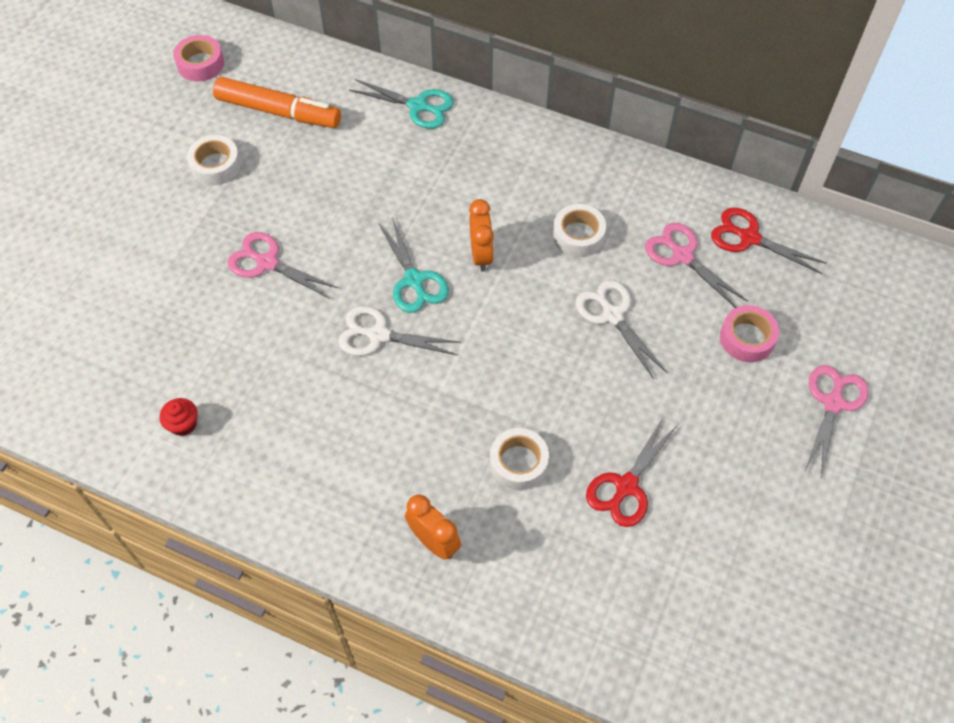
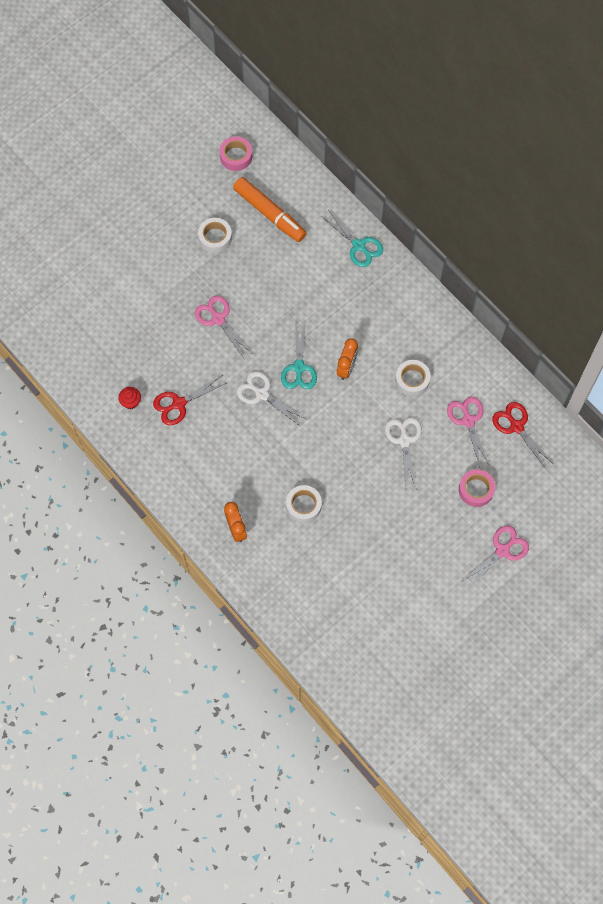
camera: 25 degrees right, 10 degrees up
(626, 486) = (356, 545): red scissors -> red scissors (179, 403)

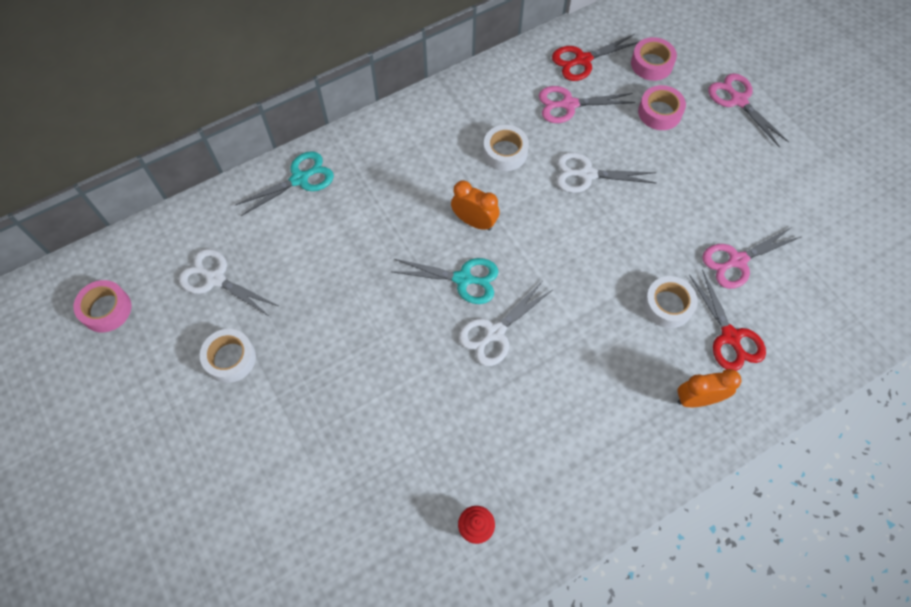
camera: 80 degrees left, 5 degrees down
(179, 403) = (491, 452): red scissors -> red scissors (730, 337)
(218, 319) = (364, 374): pink scissors -> pink scissors (737, 261)
(270, 213) = (215, 279): orange marker -> white scissors
(525, 480) = (651, 64): none -> pink tape

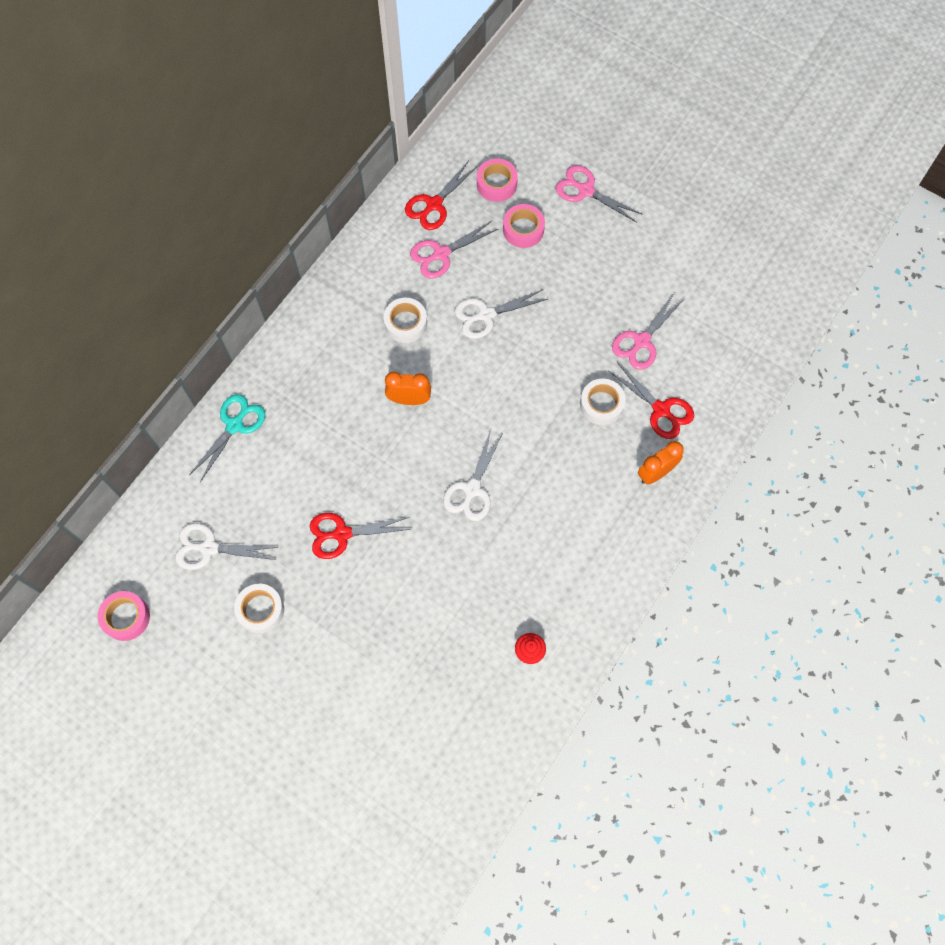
camera: 25 degrees left, 5 degrees up
(345, 320) = (342, 534): none -> red scissors
(463, 279) = (424, 455): turquoise scissors -> none

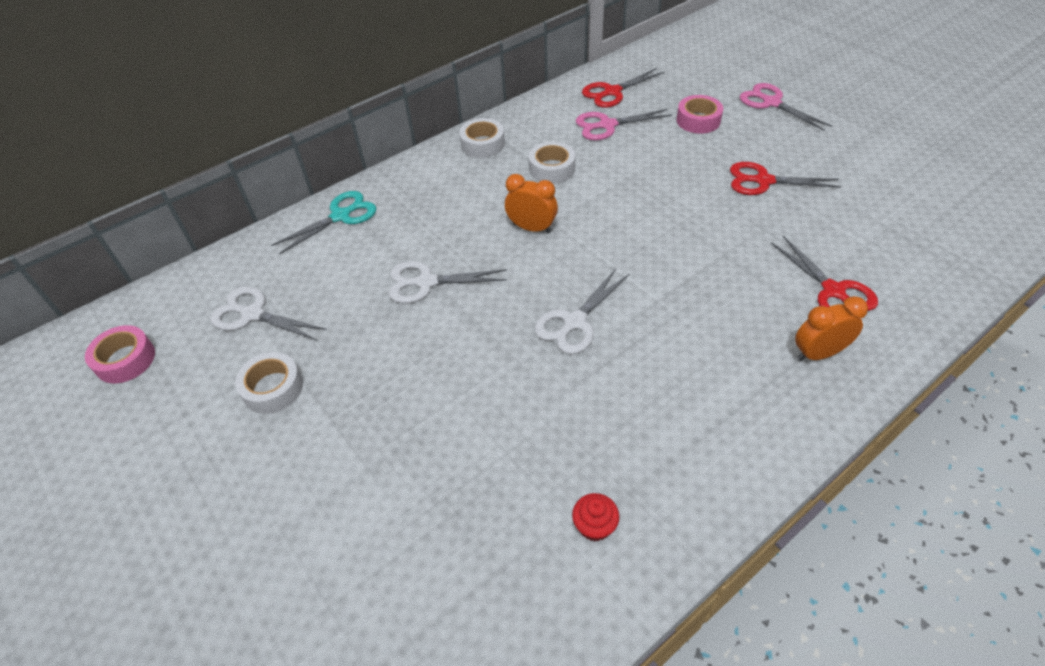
camera: 20 degrees right, 20 degrees down
(342, 534) = (404, 333): red scissors -> red scissors (763, 181)
(486, 315) = (639, 175): white scissors -> white scissors (426, 282)
(496, 184) = (679, 87): pink tape -> none
(601, 404) = (756, 272): white tape -> white tape (482, 144)
(641, 341) = (816, 225): pink scissors -> none

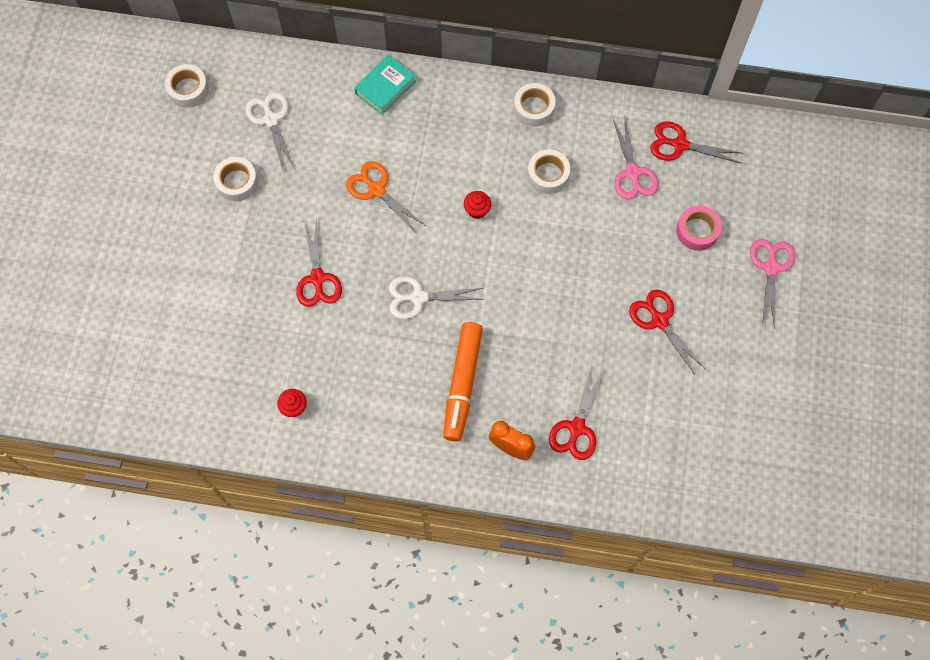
camera: 45 degrees right, 20 degrees up
(125, 360) = (188, 89): pink tape -> white tape
(341, 216) = (385, 87): turquoise scissors -> turquoise book
(426, 282) = (376, 189): white scissors -> orange scissors
(462, 391) = (317, 278): none -> red scissors
(532, 228) = (477, 210): orange clock -> red cupcake
(607, 125) = (632, 173): pink scissors -> pink scissors turned 135 degrees counterclockwise
(707, 347) = (462, 384): none -> orange marker

